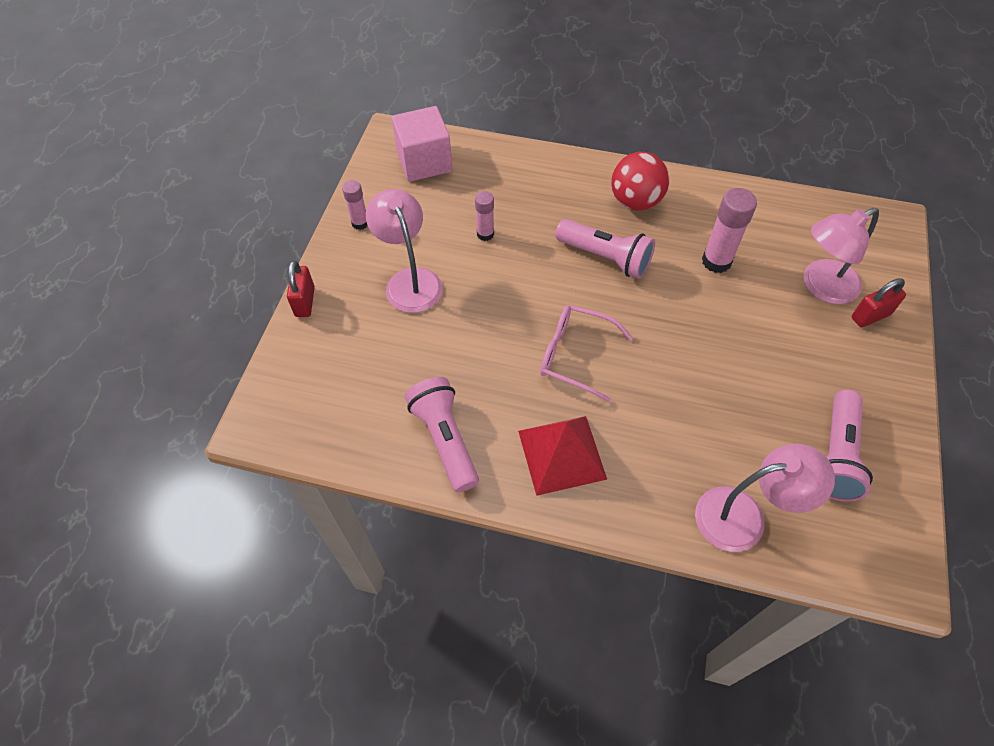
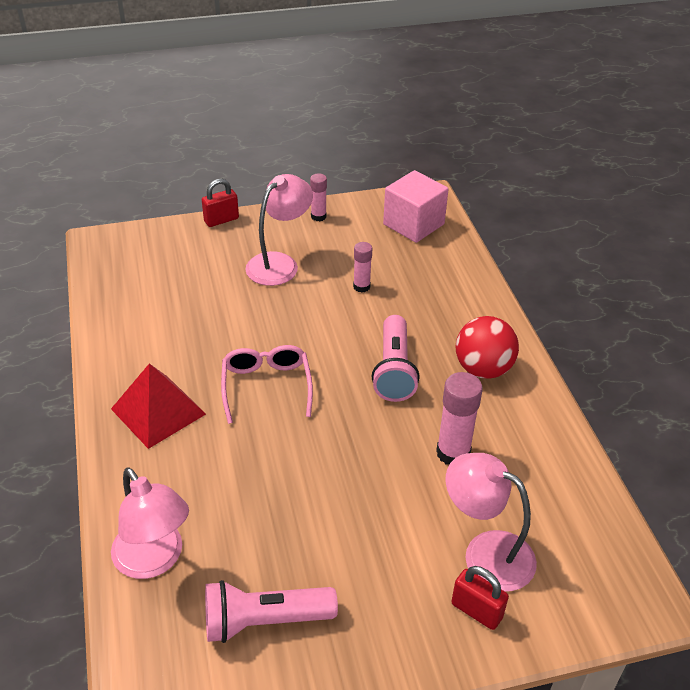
camera: 60 degrees right, 15 degrees down
(445, 439) = (137, 338): pink flashlight -> none

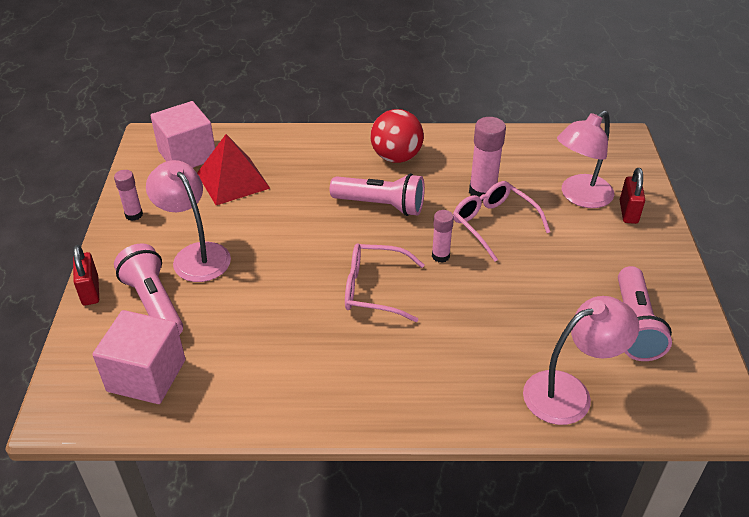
camera: 75 degrees left, 0 degrees up
(138, 272) = (146, 375): none -> pink cube
(158, 411) = (383, 375): red pyramid -> red pyramid (233, 180)
(215, 256) = (154, 303): none -> pink flashlight
(361, 286) = (261, 204): pink glue stick -> pink glue stick (440, 256)
(399, 469) = (493, 224): none -> pink glasses
(476, 611) = (628, 212): red padlock -> red padlock turned 45 degrees counterclockwise

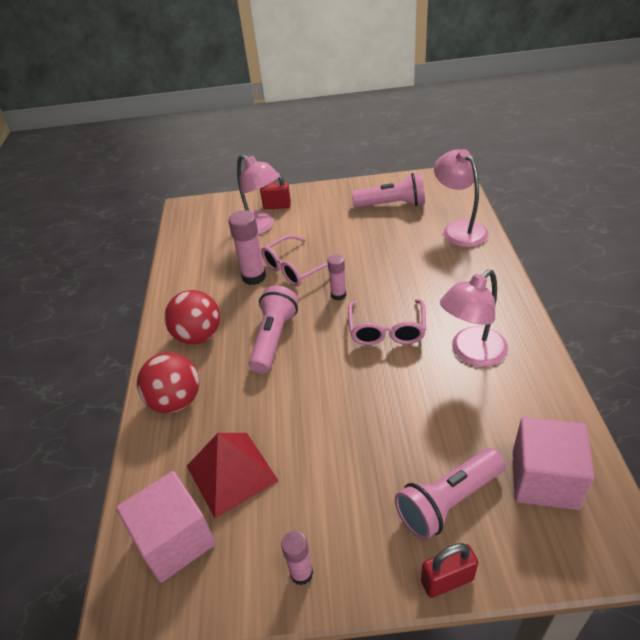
camera: 90 degrees left, 0 degrees up
(196, 255) = (365, 480): pink lamp -> pink lamp (471, 353)
(318, 148) = (176, 401): none -> red ball

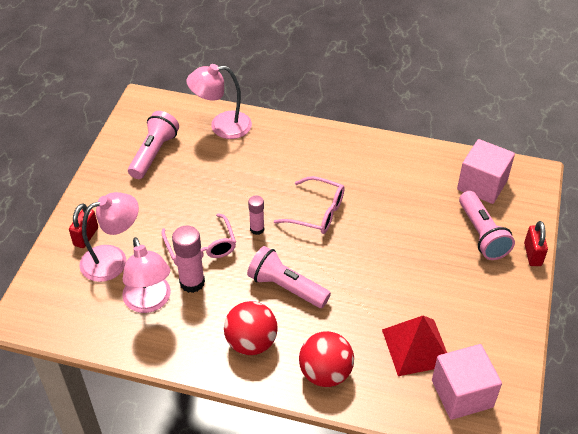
camera: 75 degrees left, 5 degrees up
(301, 573) = (508, 324): pink glue stick -> none
(471, 353) = (366, 175): pink lamp -> pink lamp (149, 302)

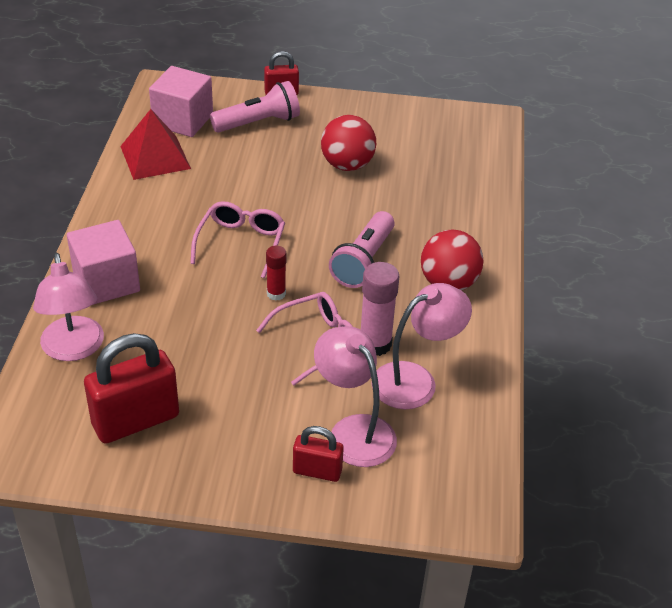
camera: 100 degrees left, 5 degrees down
(154, 153) = (136, 420): pink flashlight -> red padlock
(257, 229) = (276, 294): pink glue stick -> red glue stick
(325, 373) = (469, 226): red ball -> red ball (347, 165)
(416, 347) = (417, 167): red pyramid -> red pyramid (155, 157)
(462, 394) = (462, 140): pink cube -> pink cube (106, 282)

